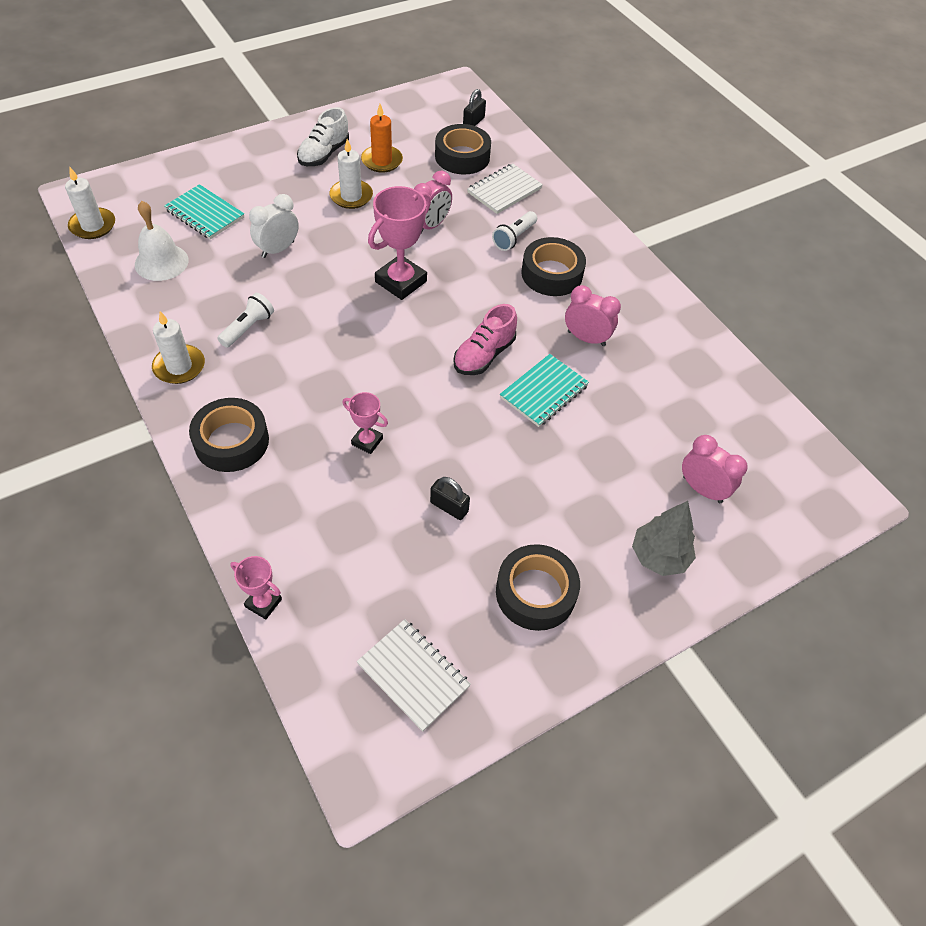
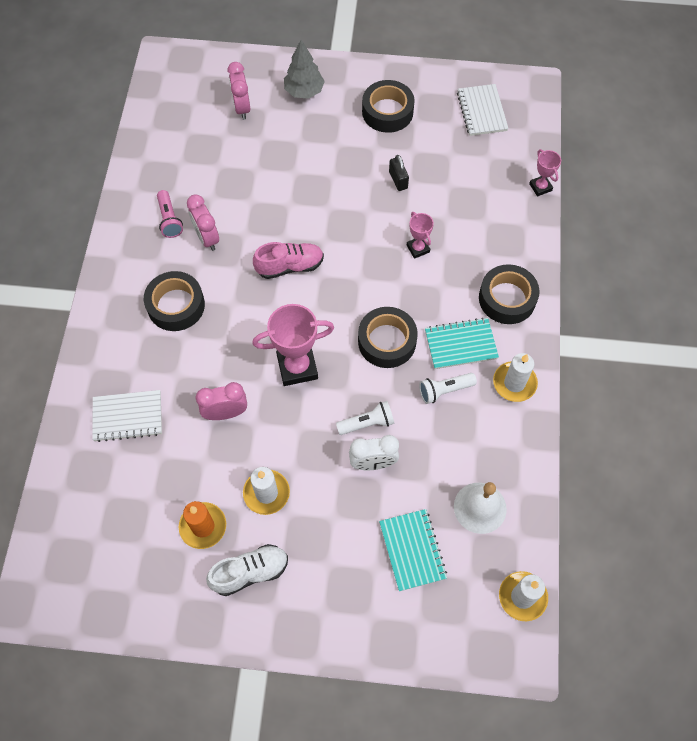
camera: 140 degrees left, 10 degrees up
(462, 157) = (124, 485): black tape -> black tape (387, 341)
(473, 122) = (68, 530): black padlock -> none
(514, 238) = (170, 358): white flashlight -> white flashlight (367, 423)
(544, 392) = (275, 217): turquoise notebook -> turquoise notebook (460, 344)
(638, 335) = (169, 219): none -> pink flashlight

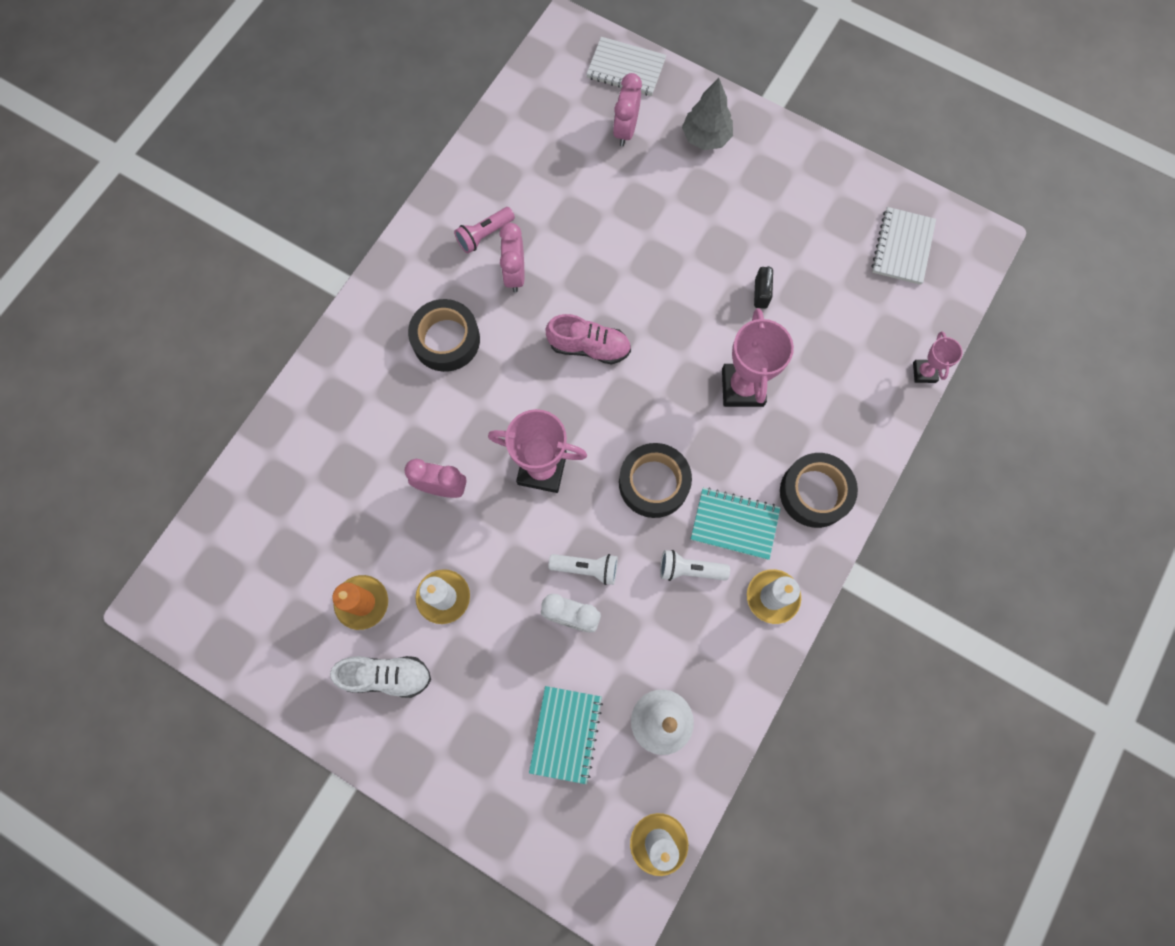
camera: 25 degrees right, 10 degrees up
(128, 416) = (340, 445): white notebook -> white notebook (626, 68)
(169, 219) = (484, 235): pink flashlight -> pink flashlight turned 45 degrees clockwise
(387, 112) = (790, 202): black tape -> none
(418, 248) = (742, 387): pink trophy -> pink trophy, size x1.86

